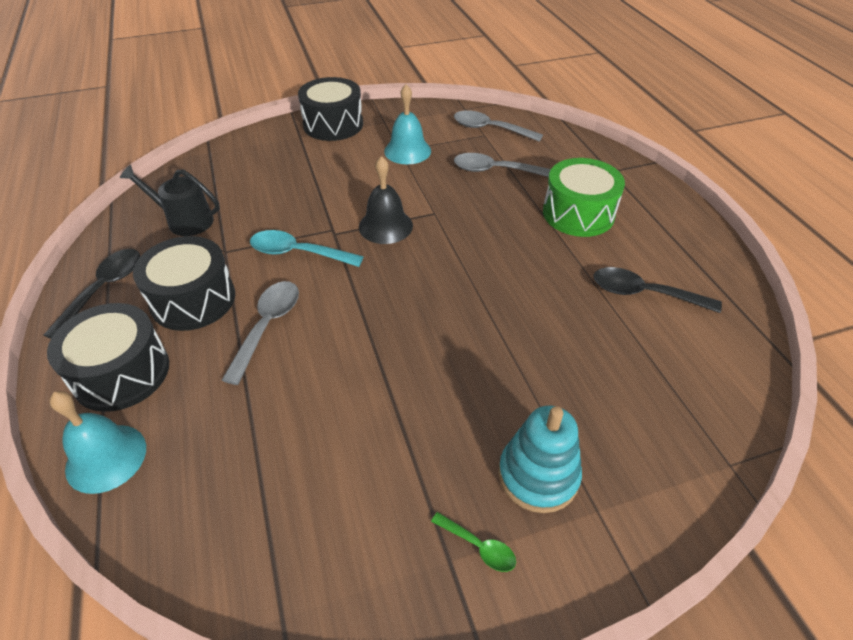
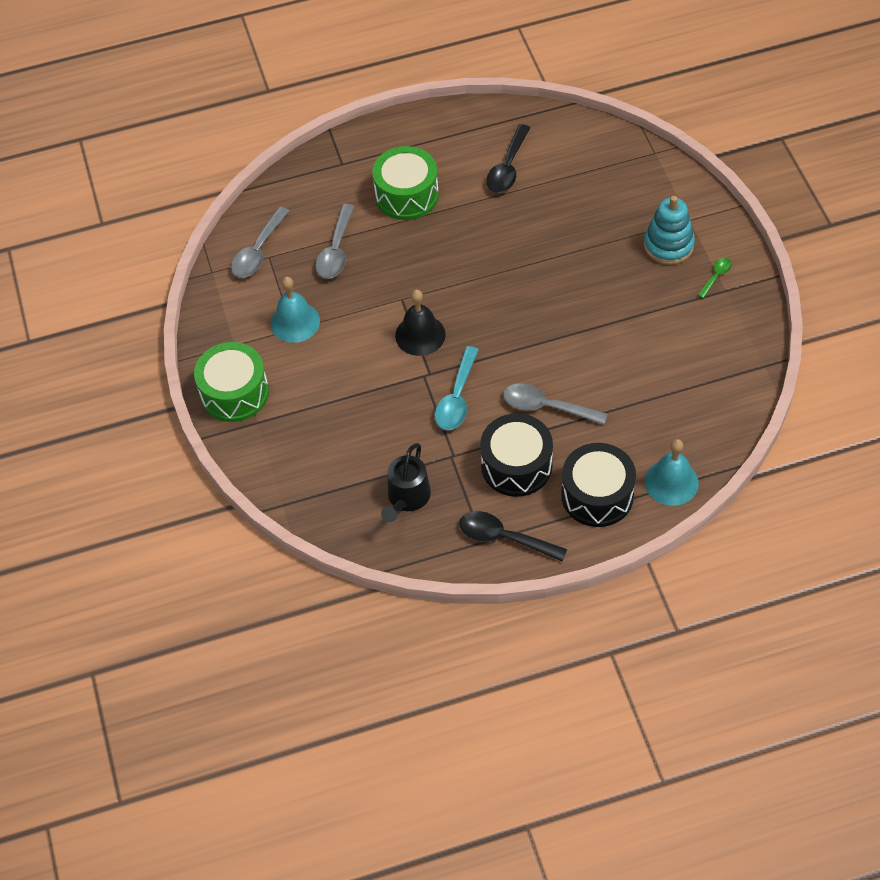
camera: 85 degrees left, 10 degrees up
(333, 124) = (234, 393): black drum -> green drum

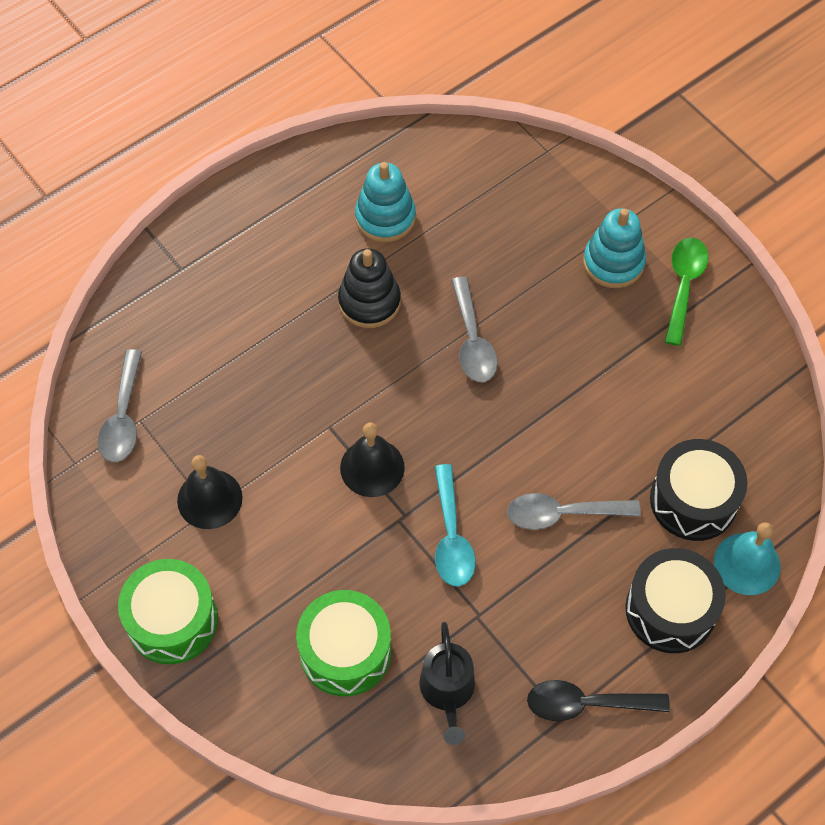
camera: 25 degrees left, 5 degrees up
(295, 322) = (209, 499): turquoise bell -> black bell
(336, 250) = (221, 387): grey spoon -> grey spoon (472, 341)
(406, 195) = (278, 288): green drum -> green drum (345, 651)
(469, 222) = (369, 302): none -> black stacking toy
(507, 167) = (385, 217): black spoon -> turquoise stacking toy
(516, 465) = (560, 603): black drum -> black drum (693, 500)
(716, 276) = (683, 286): green spoon -> green spoon, size x1.85

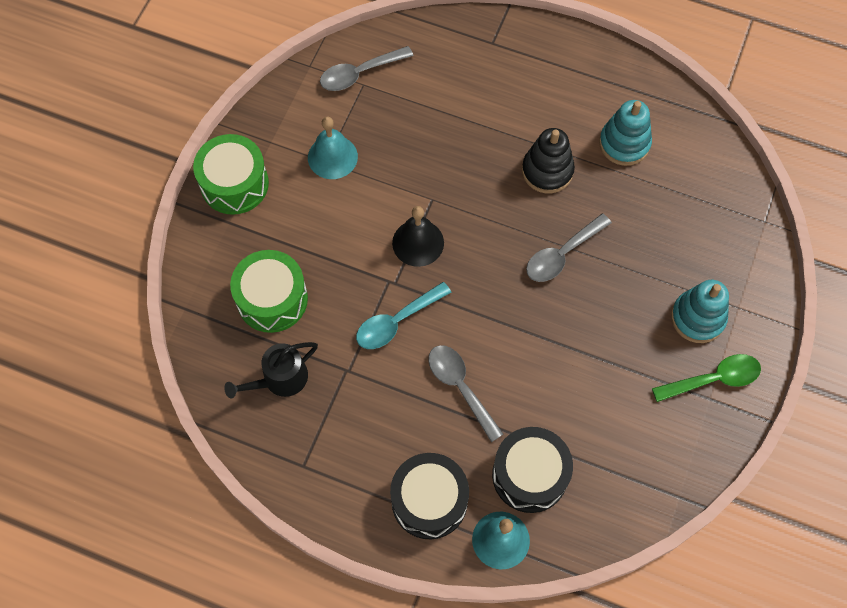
camera: 60 degrees right, 5 degrees up
(209, 499) = (332, 157): black bell -> turquoise bell
(586, 704) = (322, 476): black spoon -> none

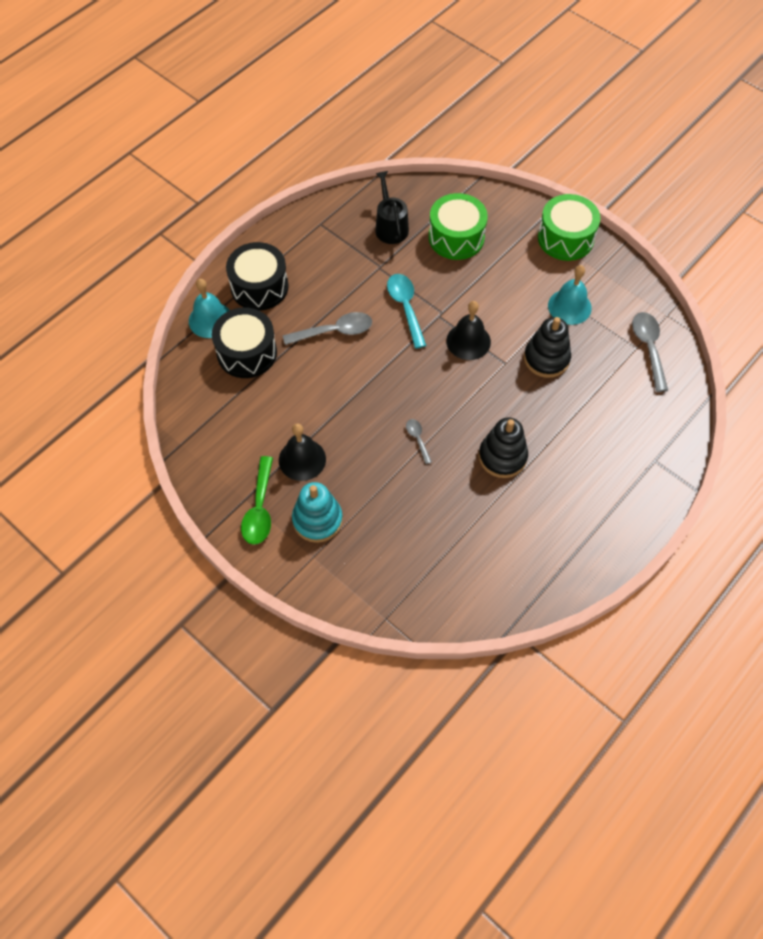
camera: 110 degrees right, 5 degrees down
(410, 162) = (546, 358): none -> black stacking toy
(562, 254) = (417, 439): grey spoon -> grey spoon, size x0.54
(624, 143) = (509, 530): turquoise stacking toy -> none
(637, 359) = (302, 459): none -> black bell

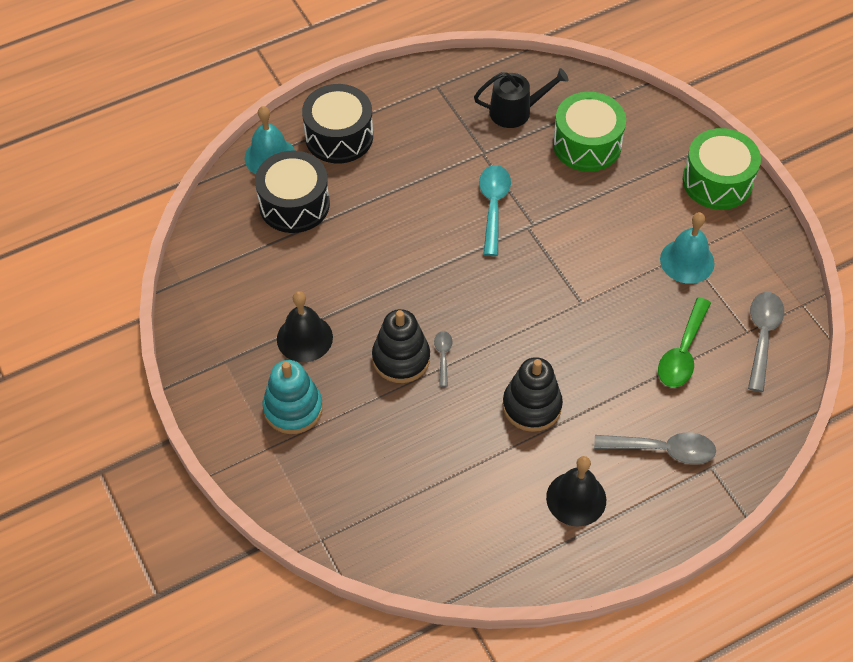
camera: 20 degrees right, 5 degrees down
(259, 509) = (235, 376): green spoon -> green spoon (682, 352)
(335, 331) = (401, 209): grey spoon -> grey spoon (663, 450)
(390, 227) = (515, 111): black watering can -> black watering can turned 75 degrees clockwise
(468, 341) = (549, 265): black bell -> black bell (576, 498)
(546, 358) = (632, 312): black stacking toy -> black stacking toy (401, 358)

